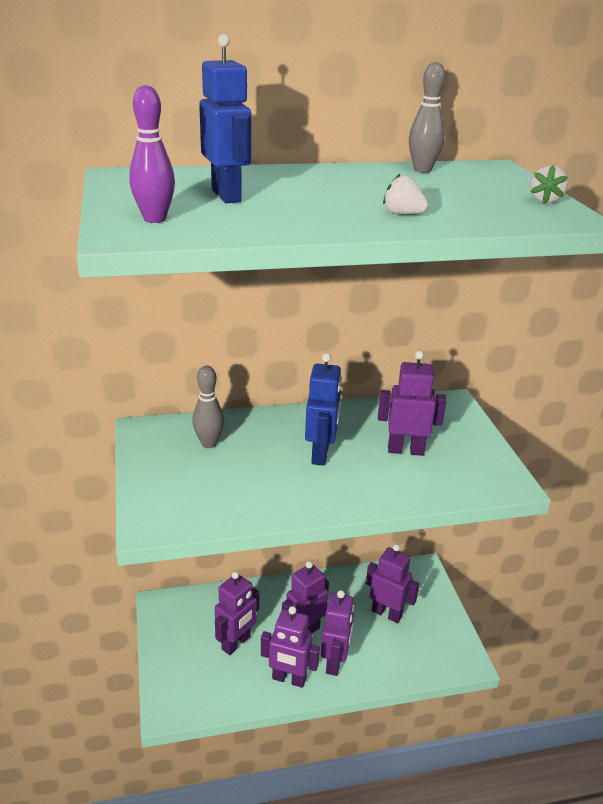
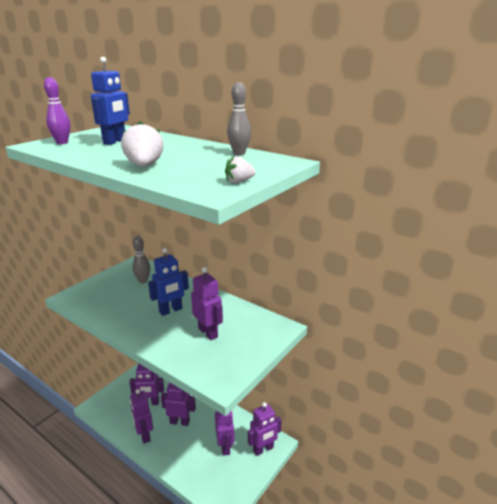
camera: 50 degrees right, 5 degrees down
(335, 662) = (170, 446): purple robot -> purple robot (263, 449)
(403, 214) = (144, 166): white strawberry -> white strawberry, size x1.73

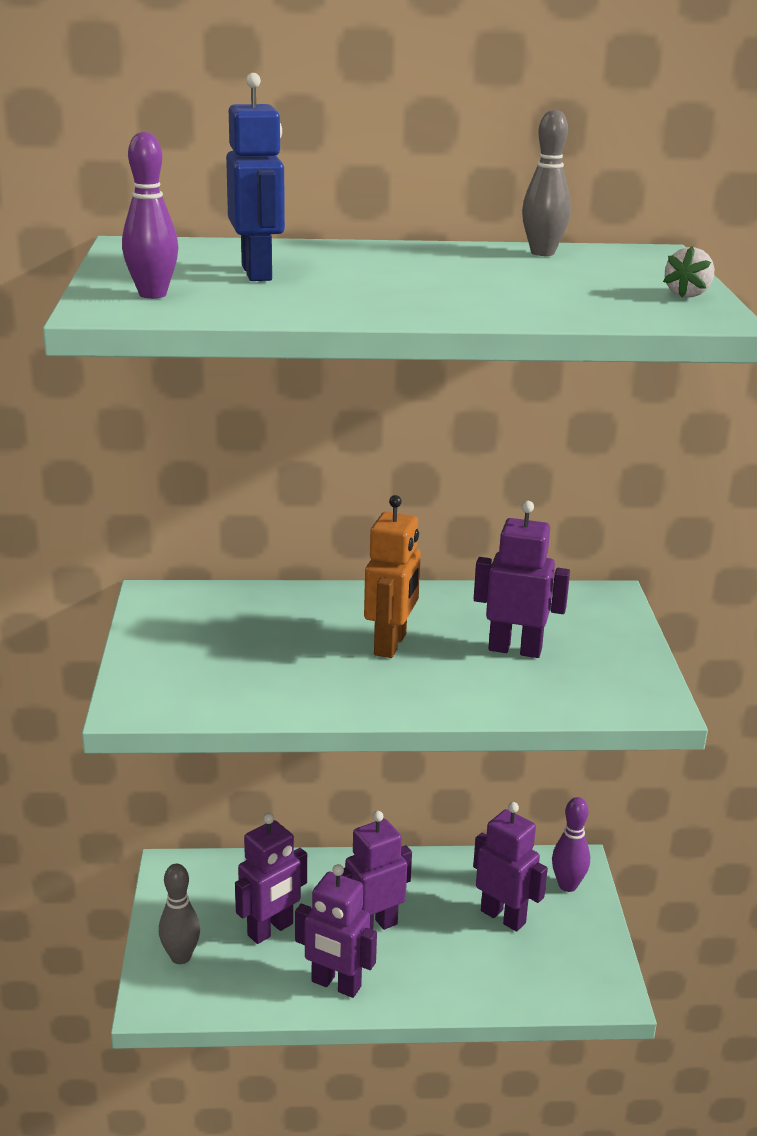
camera: 40 degrees left, 0 degrees up
(143, 281) = (239, 619): grey bowling pin -> grey bowling pin (181, 957)
(144, 166) = (475, 302): white strawberry -> none
(171, 310) = (391, 644): blue robot -> orange robot
(263, 449) = (567, 885): purple robot -> purple bowling pin

